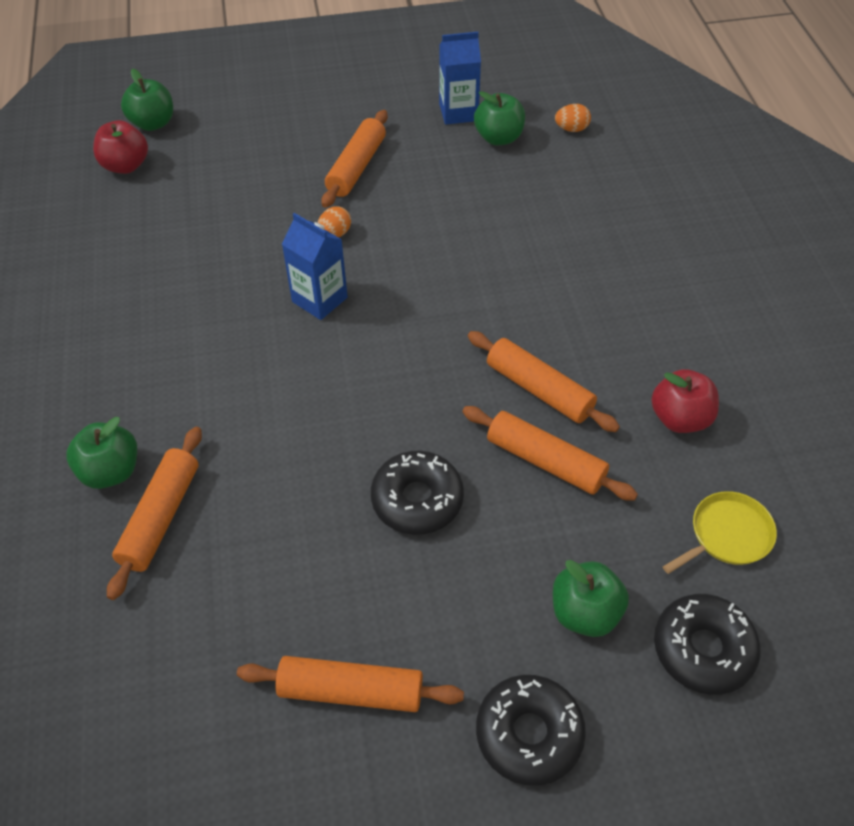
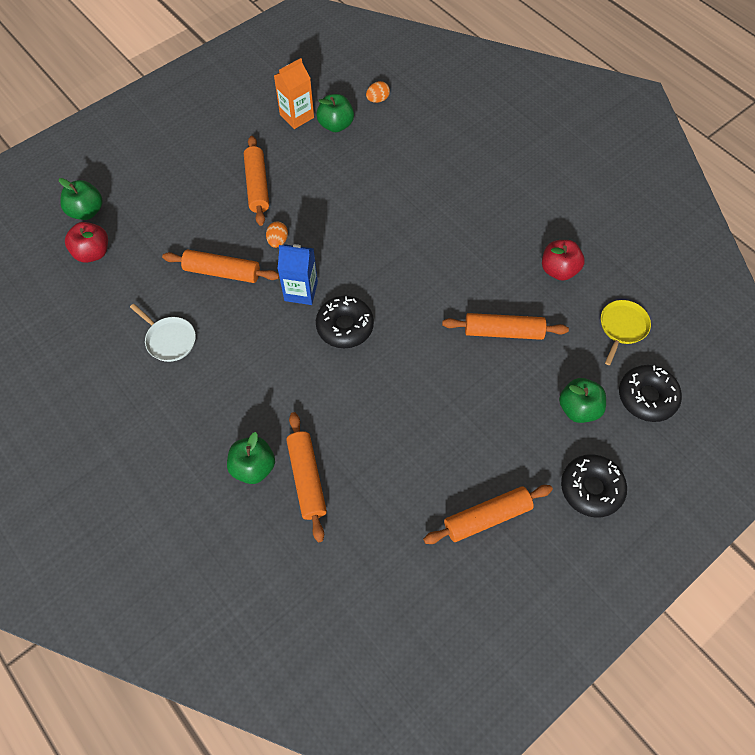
camera: 30 degrees left, 10 degrees up
(132, 287) = (169, 340): none -> white pan
(417, 500) = (448, 390): black donut -> black donut (345, 326)
(458, 112) = (297, 116): blue carton -> orange carton
(539, 390) = (472, 289): orange rolling pin -> orange rolling pin (222, 272)

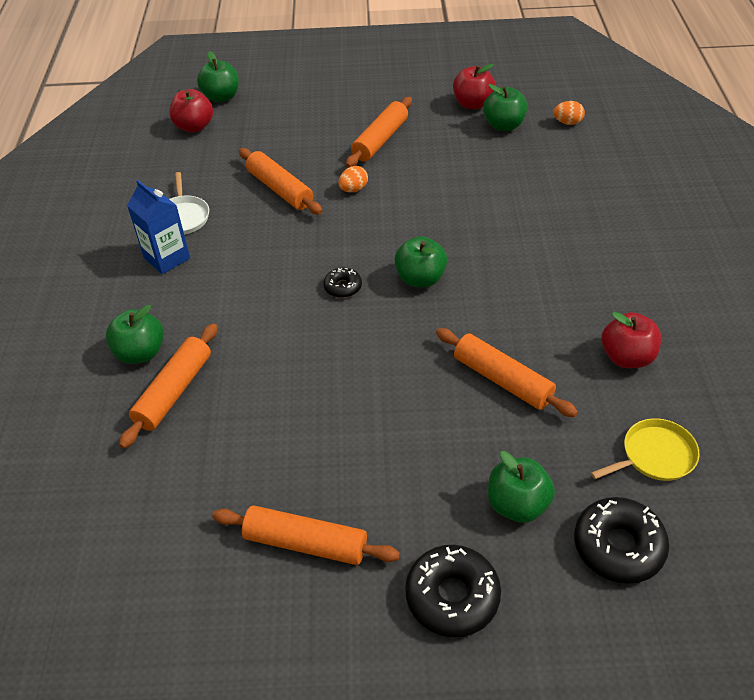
camera: 40 degrees right, 15 degrees down
(297, 116) = (472, 104): orange carton -> red apple
(301, 291) = (332, 238): blue carton -> blue carton (167, 258)
(345, 326) = (343, 287): black donut -> black donut, size x0.55
(390, 288) = (420, 279): none -> green apple

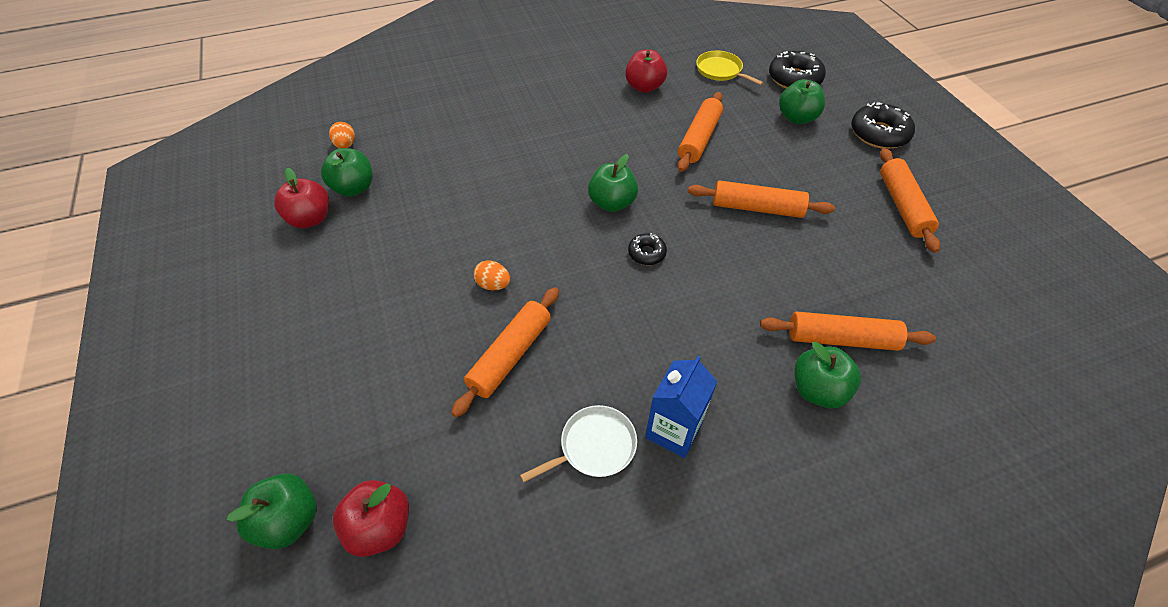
camera: 110 degrees left, 5 degrees up
(380, 140) = (392, 284): orange rolling pin -> orange rolling pin (757, 208)

